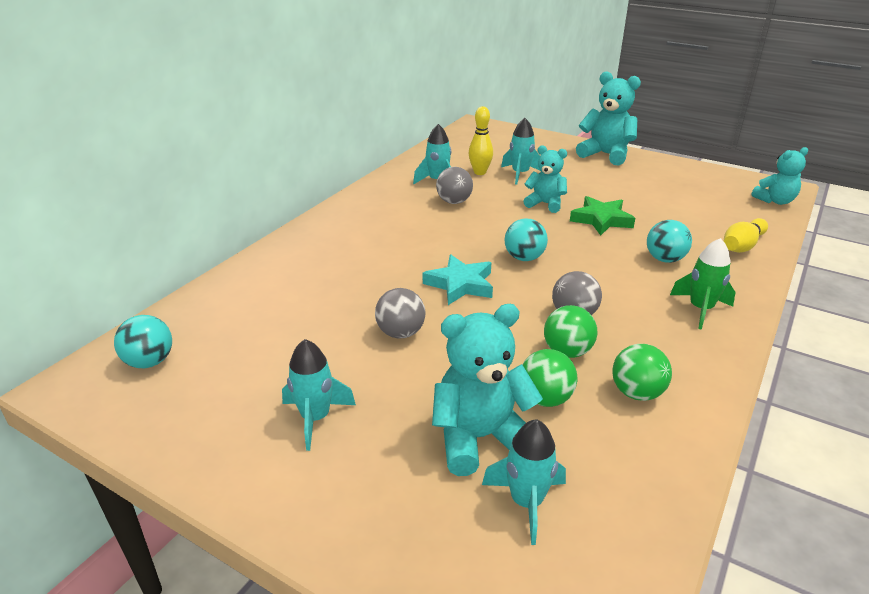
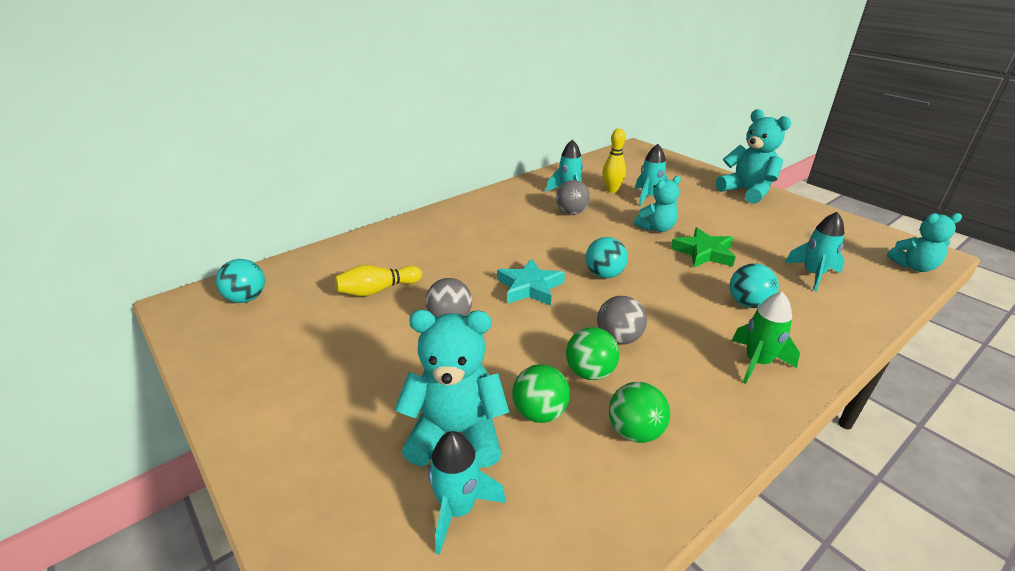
camera: 20 degrees right, 0 degrees up
(315, 418) = (333, 377): turquoise rocket -> turquoise rocket (813, 275)
(545, 204) = (656, 228): turquoise teddy bear -> turquoise teddy bear turned 105 degrees clockwise
(742, 246) = (845, 306): yellow bowling pin -> yellow bowling pin (377, 290)

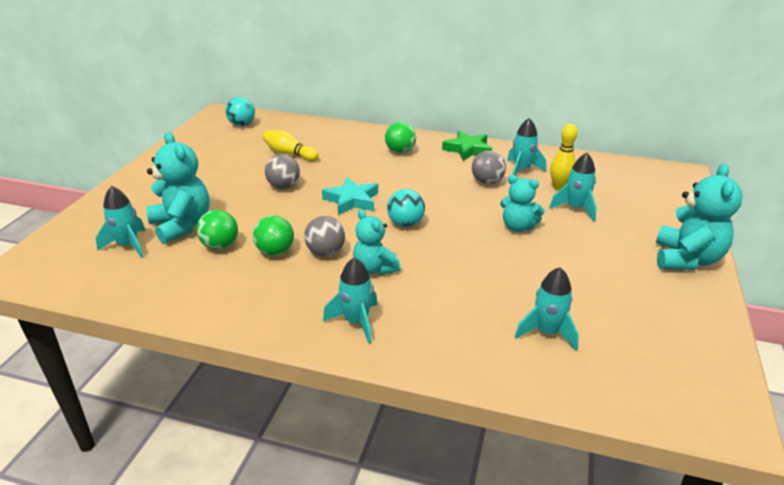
camera: 55 degrees right, 0 degrees up
(635, 432) = (229, 285): green ball -> green ball (400, 151)
(704, 253) = (505, 261): green star -> green star (467, 149)
(748, 303) = (443, 302): turquoise ball -> none
(757, 362) = (356, 322): green rocket -> turquoise rocket
(914, 266) = (668, 407): turquoise teddy bear -> turquoise teddy bear (374, 268)

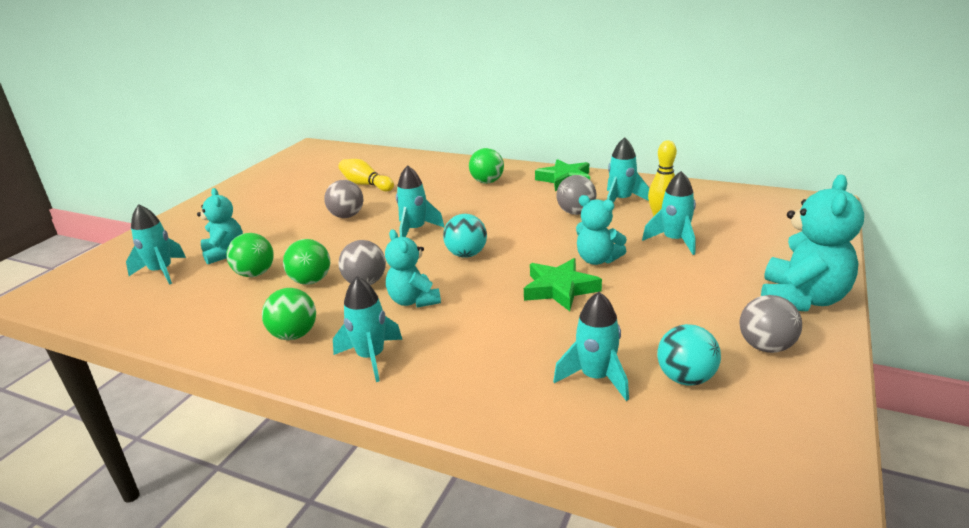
camera: 10 degrees right, 5 degrees down
(182, 225) = (224, 253): turquoise teddy bear -> turquoise teddy bear, size x0.64
(242, 125) = (328, 157): turquoise ball -> turquoise ball (685, 378)
(280, 304) = (294, 335): none -> green ball
(352, 200) = (415, 230): turquoise star -> turquoise rocket
(495, 255) = (560, 289): none -> green star
(669, 301) = (766, 346): none -> grey ball

